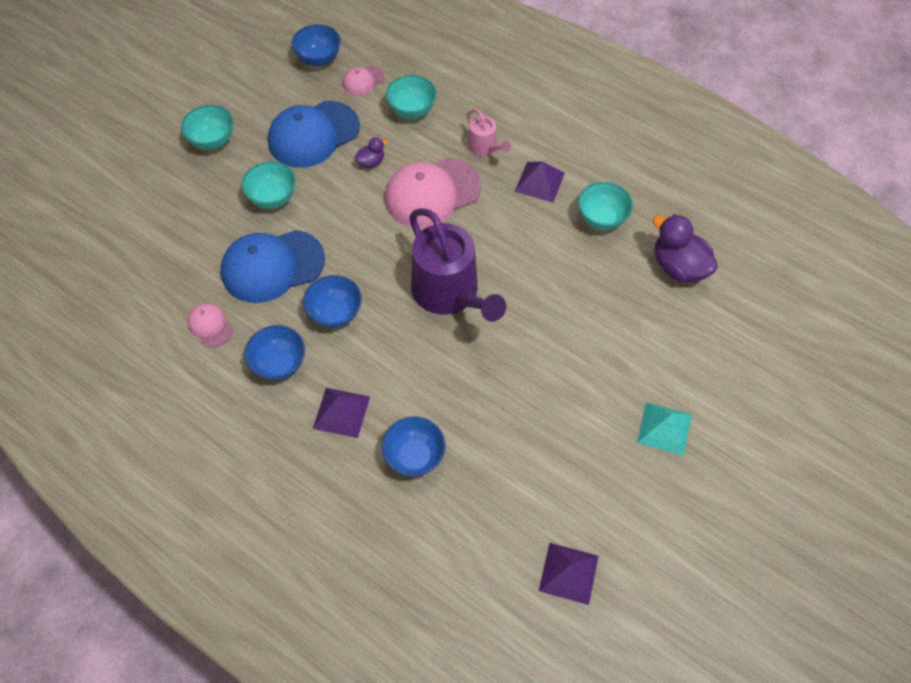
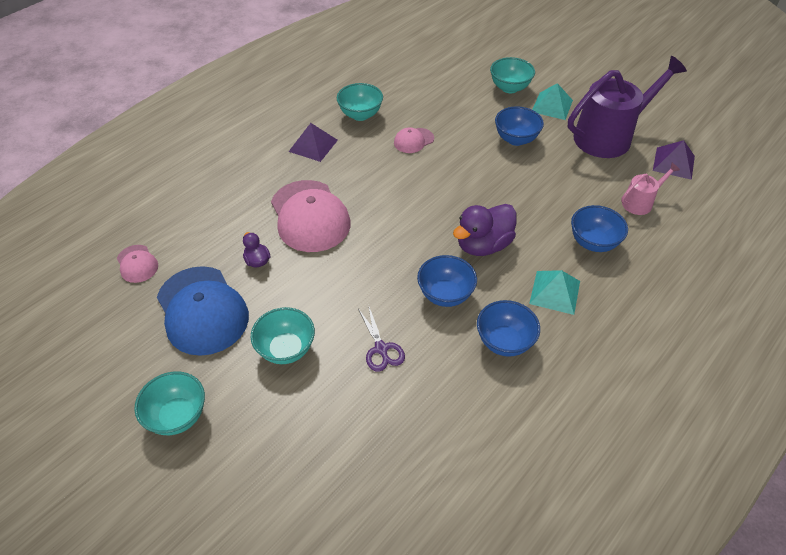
camera: 85 degrees left, 10 degrees down
(210, 326) = (456, 408): pink cap -> pink cap (413, 140)
(272, 266) = (381, 349): blue cap -> purple scissors
(319, 59) = (84, 304): blue bowl -> blue bowl (516, 139)
(341, 412) = (554, 292): purple pyramid -> turquoise pyramid
(412, 110) = (196, 225): turquoise bowl -> turquoise bowl (509, 88)
(449, 293) = (427, 211): purple watering can -> purple watering can (608, 137)
(484, 148) = (263, 176): pink watering can -> pink watering can (640, 202)
(678, 267) = (413, 82): purple duck -> purple duck (483, 245)

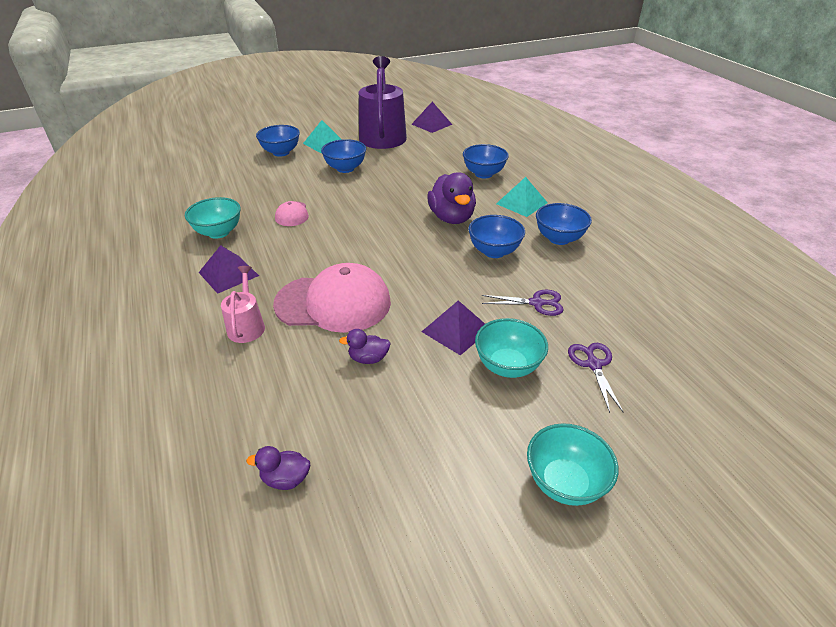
camera: 65 degrees left, 10 degrees down
(137, 264) = (285, 479): pink cap -> purple duck
(202, 310) = (413, 424): blue cap -> none
(315, 302) = (456, 330): none -> purple pyramid
(315, 411) = (593, 364): none -> purple scissors
(509, 88) = (281, 152): turquoise bowl -> blue bowl
(640, 202) = (459, 146): pink watering can -> pink watering can (247, 326)

